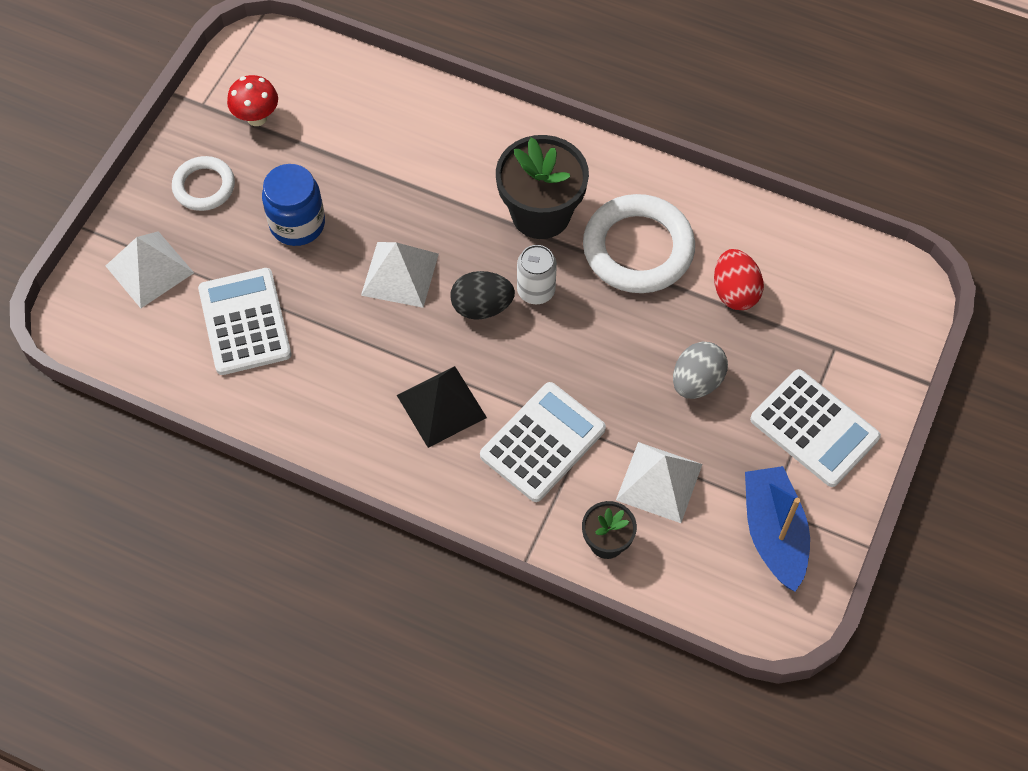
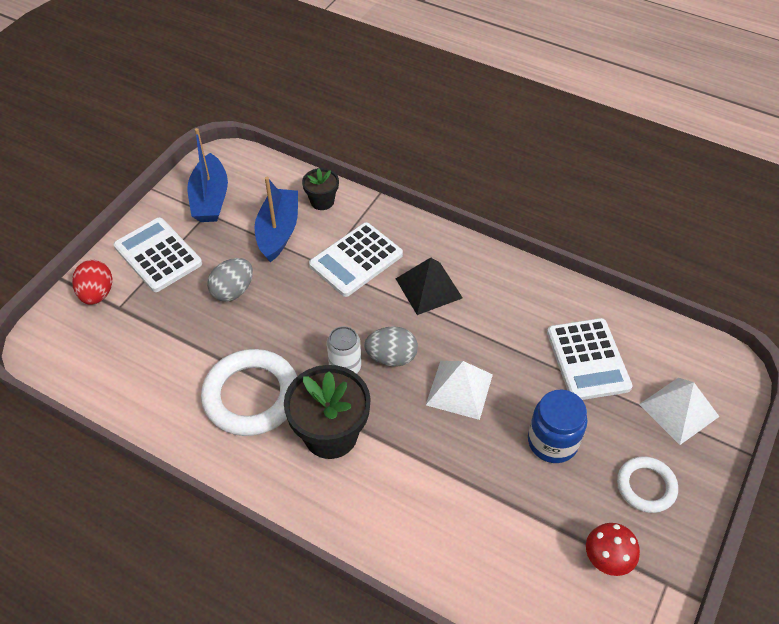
camera: 175 degrees left, 10 degrees down
(482, 307) = (391, 357): black egg -> grey egg
(659, 482) = (278, 231): white pyramid -> blue boat
(735, 292) = (181, 354): red egg -> red egg (97, 294)

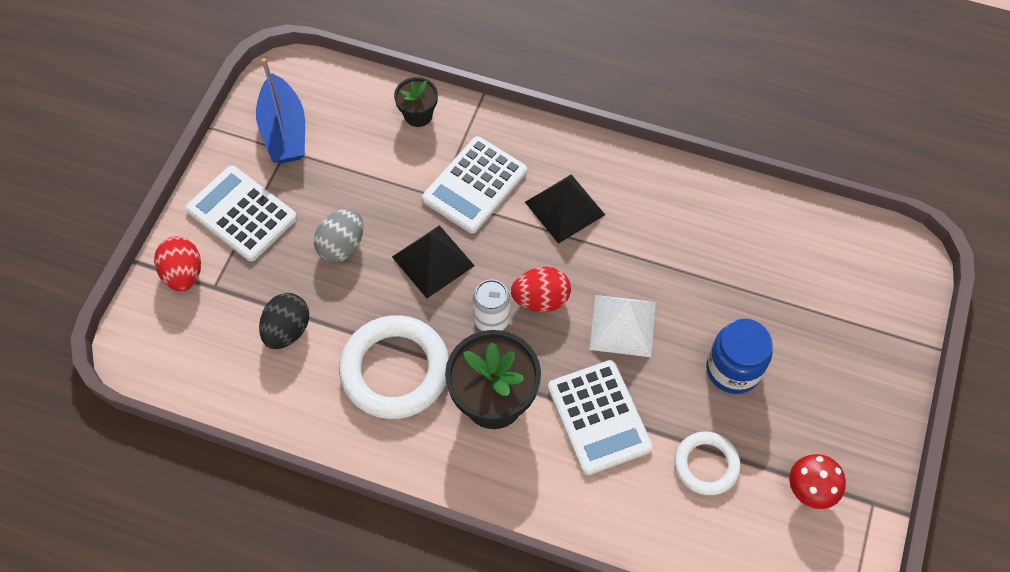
camera: 10 degrees left, 10 degrees up
(169, 350) = (287, 330): none -> black egg
(278, 231) = (376, 162): blue boat -> none
(306, 313) = (433, 261): none -> black pyramid
(391, 357) = (540, 299): grey egg -> red egg
(587, 359) = (755, 268): white calculator -> white calculator (598, 417)
(646, 486) = (838, 403): white ring -> white ring (706, 465)
(679, 410) = (860, 312): white pyramid -> none

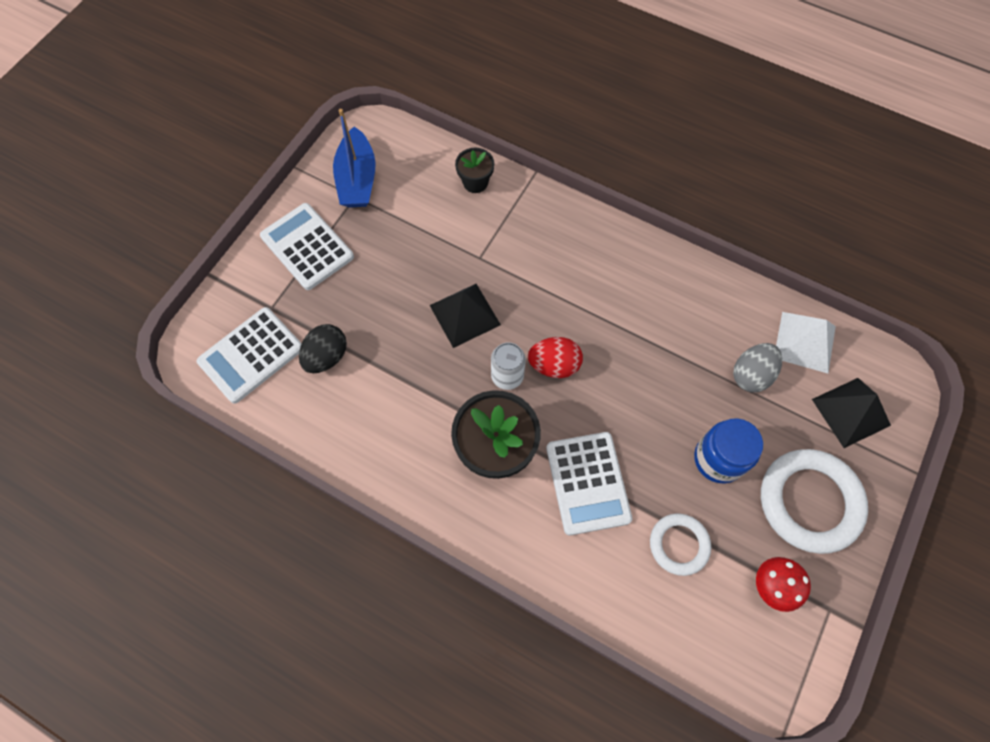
camera: 10 degrees right, 5 degrees up
(184, 274) = (248, 292): red egg -> none
(342, 246) = (388, 289): grey egg -> grey egg (751, 375)
(395, 370) = (413, 408): white ring -> white ring (809, 502)
(474, 185) = (513, 252): white calculator -> white calculator (251, 355)
(565, 208) = (590, 285): black pyramid -> black pyramid (851, 412)
(623, 325) = (624, 401): white pyramid -> white pyramid (805, 342)

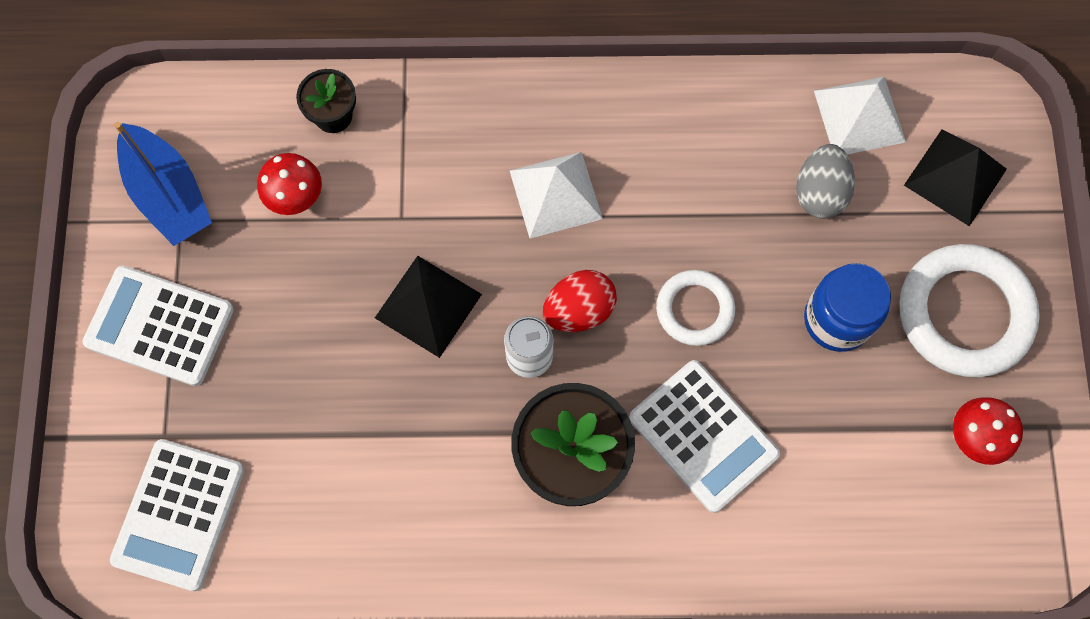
camera: 30 degrees left, 5 degrees up
(326, 357) = (282, 460): black egg -> none
(426, 217) = (296, 198): none -> red mushroom
(580, 291) = (556, 194): none -> white pyramid
(679, 545) = (847, 449): white ring -> white ring (694, 309)

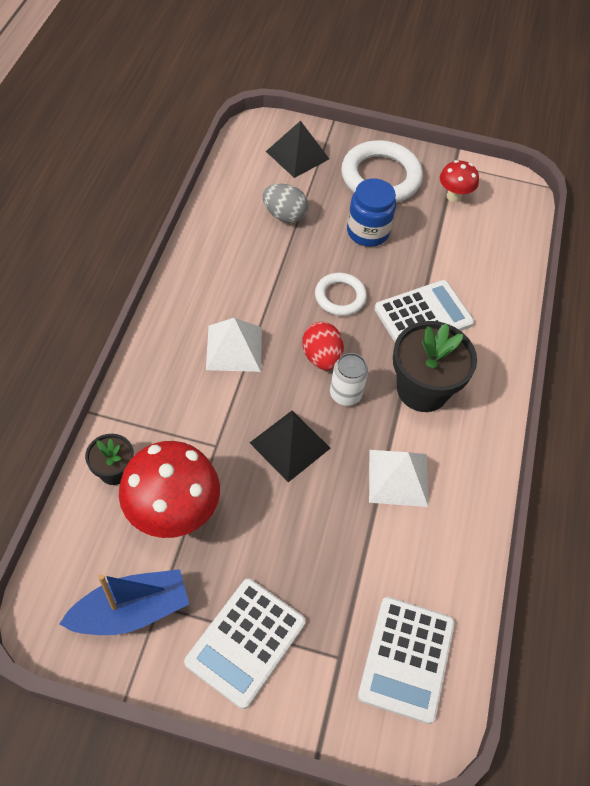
camera: 80 degrees left, 15 degrees down
(179, 514) = (406, 659): white calculator -> white calculator turned 75 degrees clockwise
(296, 198) = (173, 513): red mushroom -> red mushroom, size x1.88
(859, 116) = (242, 183): white pyramid -> white pyramid (398, 477)

